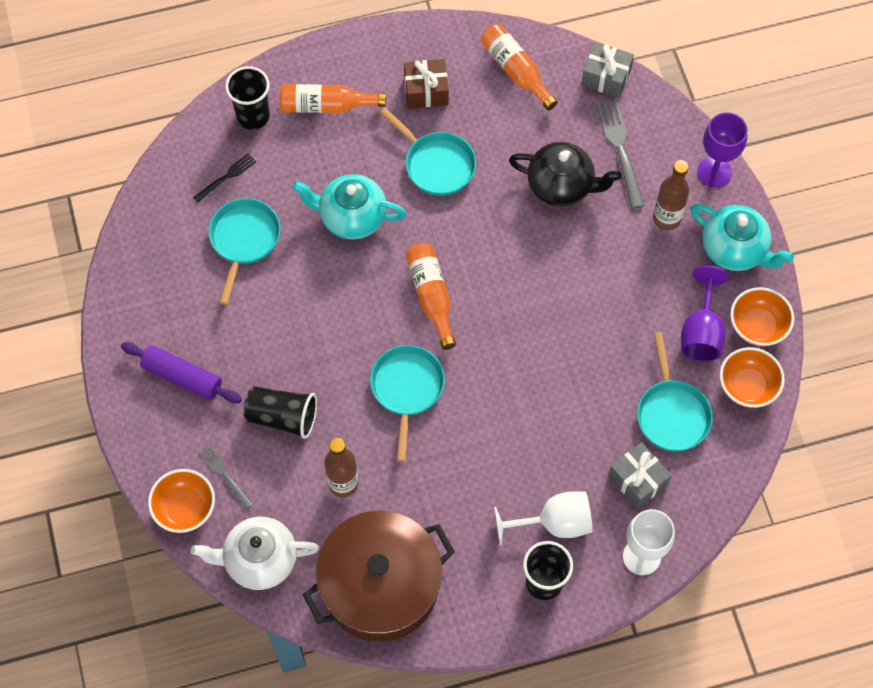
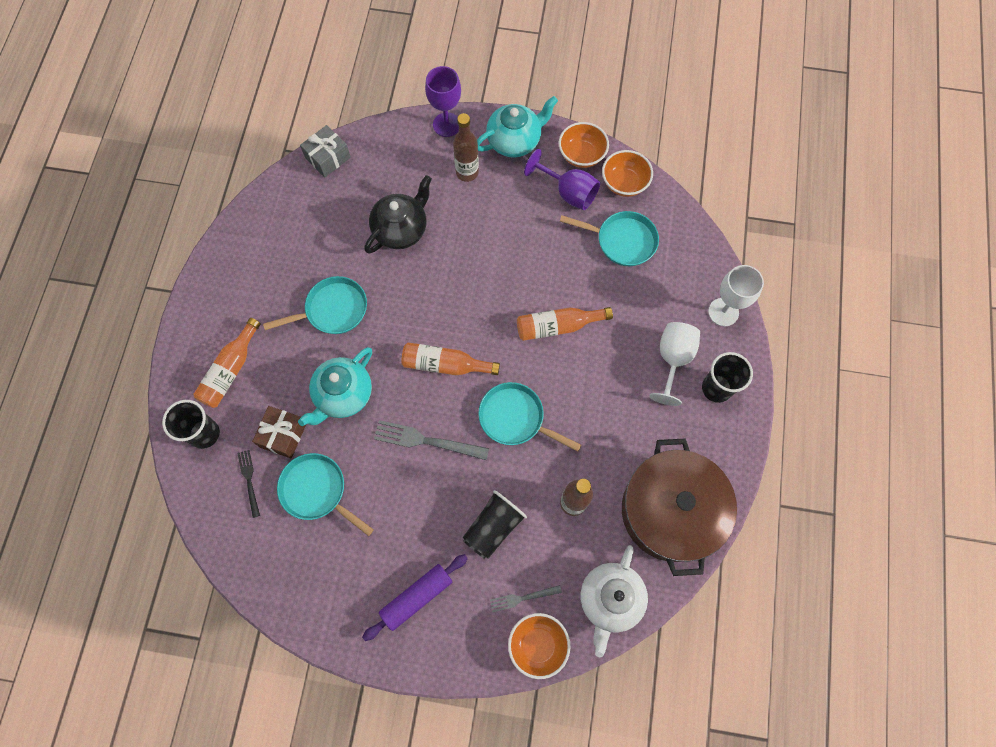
camera: 65 degrees left, 5 degrees up
(426, 91) = (263, 288): brown gift -> brown gift (283, 435)
(516, 71) = (285, 216): orange bottle -> orange bottle (558, 326)
(619, 149) = (393, 176): grey fork -> grey fork (425, 441)
(637, 480) = (663, 287): grey gift -> none

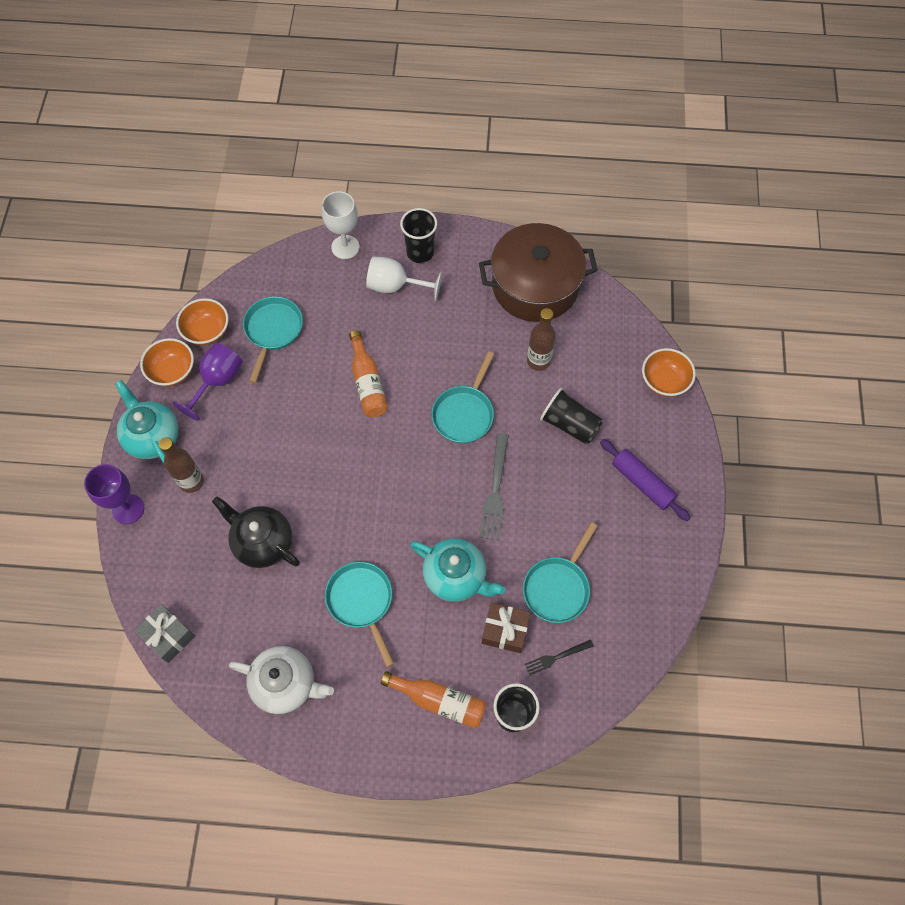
camera: 95 degrees left, 5 degrees down
(445, 365) = (415, 481): orange bottle -> none
(522, 598) = (628, 396): grey fork -> none
(610, 600) = (617, 329): white teapot -> white teapot (286, 684)

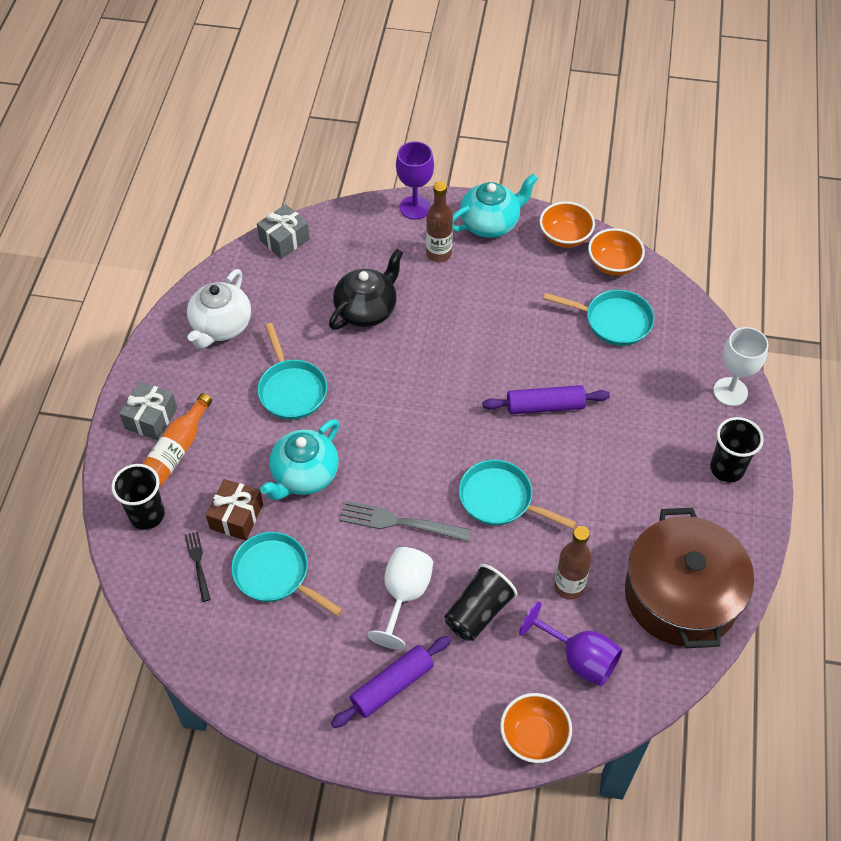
camera: 95 degrees right, 10 degrees down
(217, 381) = (551, 273): purple goblet -> purple goblet (579, 658)
(361, 601) = (291, 389): turquoise pan -> turquoise pan turned 90 degrees clockwise
(367, 383) = (545, 406): orange bottle -> purple rolling pin
(395, 286) = (676, 440): white goblet -> white goblet (404, 595)
(403, 734) = (151, 418): none -> grey gift

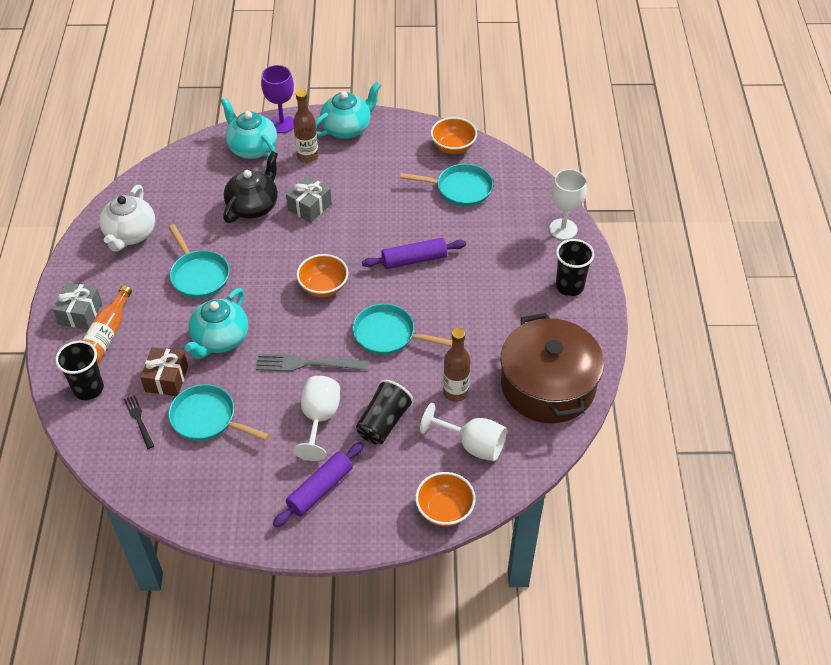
camera: 10 degrees left, 5 degrees down
(284, 239) = (175, 161): grey gift -> grey gift (309, 207)
(375, 234) = (252, 148): none -> turquoise teapot
(565, 237) = (410, 131): orange bowl -> orange bowl (323, 287)
(579, 658) = (472, 445): purple goblet -> white goblet

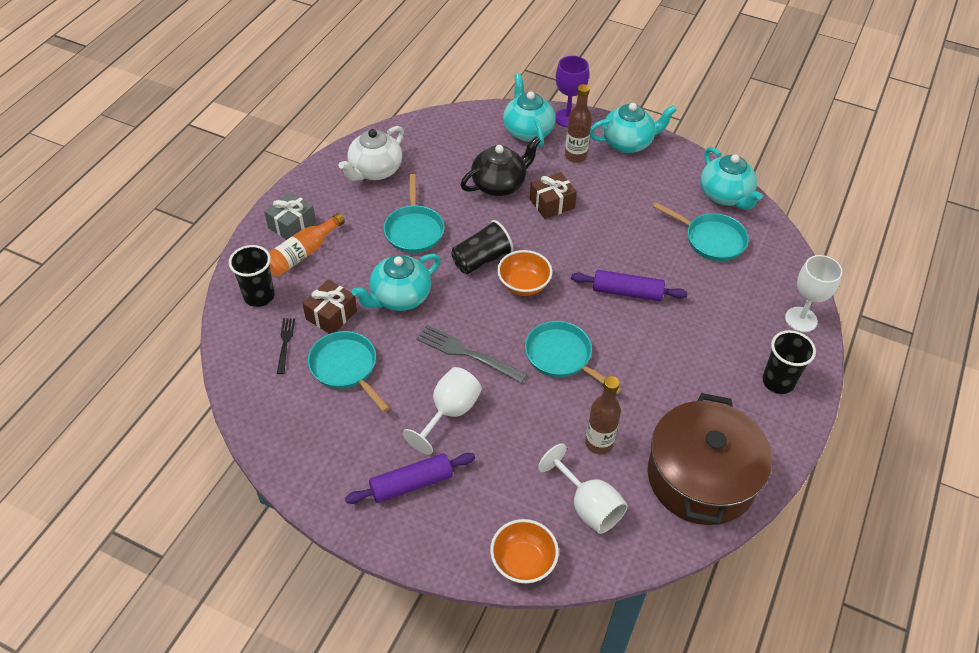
camera: 25 degrees right, 0 degrees up
(309, 207) = (552, 204): grey gift -> brown gift
(383, 422) = (510, 443): black cup -> black cup (481, 260)
(453, 147) = (725, 196): orange bowl -> turquoise teapot

